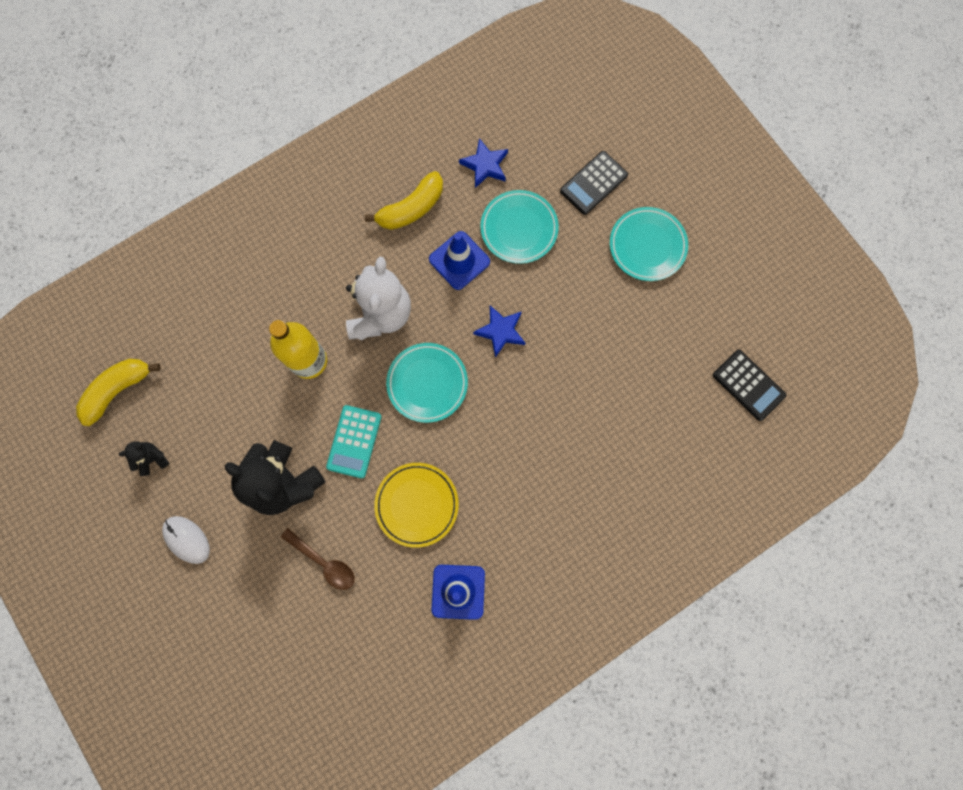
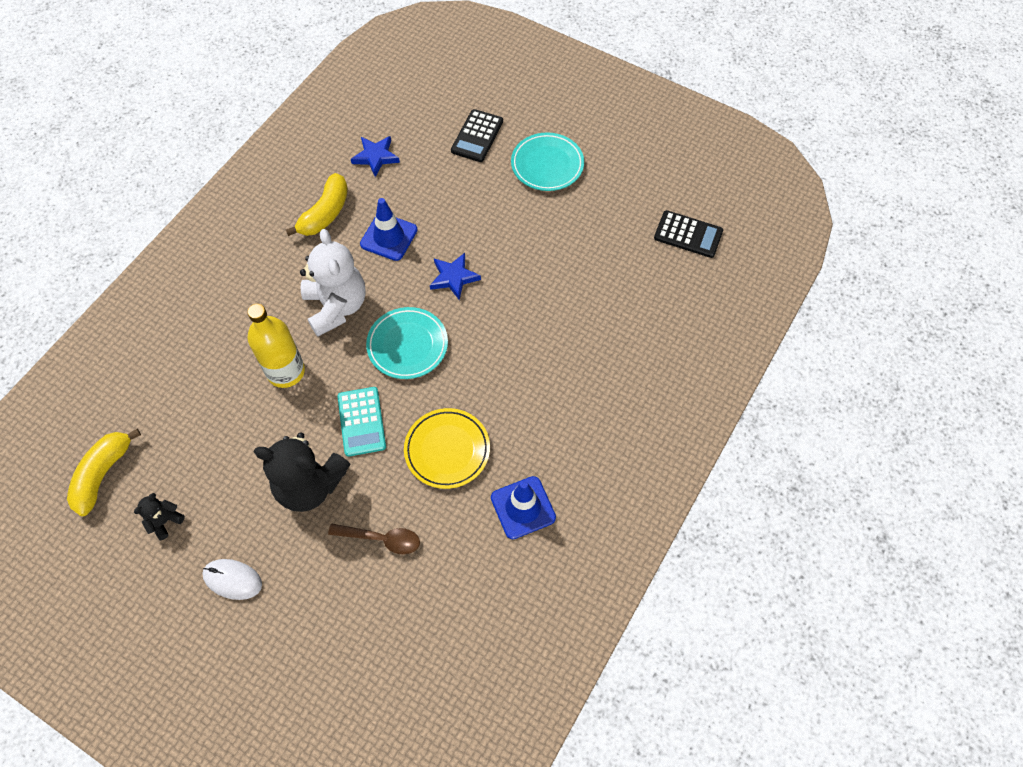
camera: 25 degrees left, 15 degrees down
(519, 229) = (430, 193): turquoise plate -> none

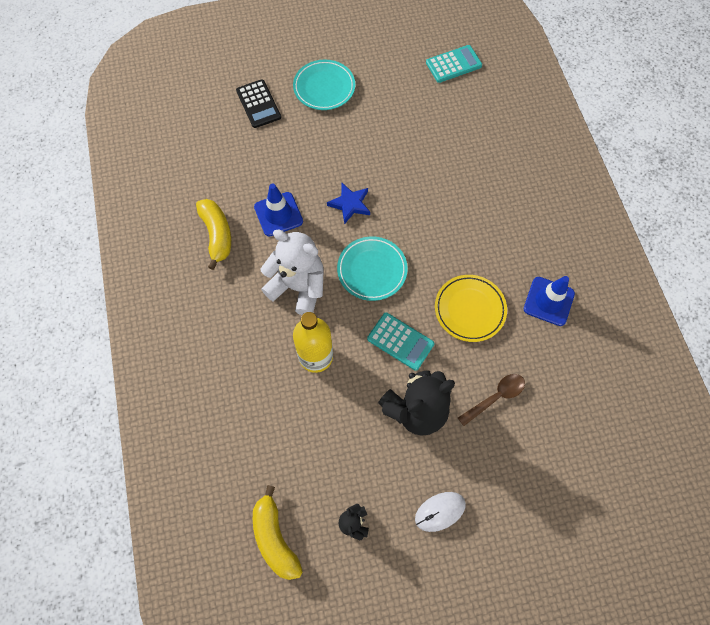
camera: 45 degrees left, 5 degrees up
(376, 157) = (206, 170): blue star -> none
(688, 234) = (453, 64): black calculator -> turquoise calculator

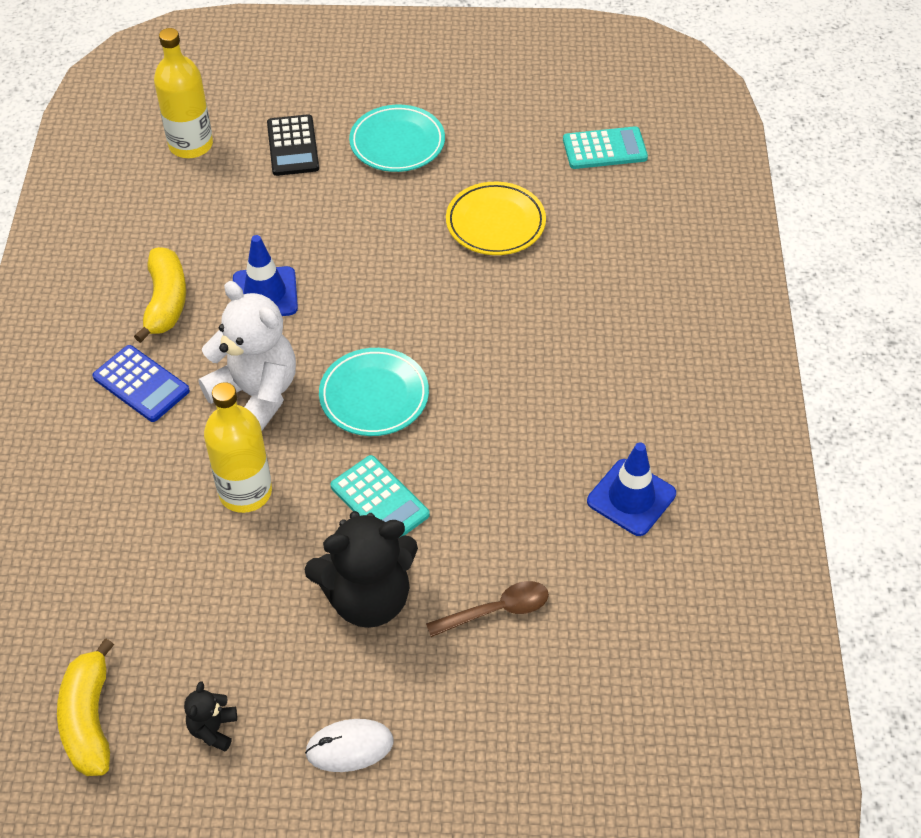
camera: 15 degrees right, 15 degrees down
(192, 117) = (191, 145): none -> yellow bottle
(222, 297) = (141, 384): none -> blue calculator
(350, 204) = (375, 302): blue star -> none
(469, 309) = (502, 481): yellow plate -> yellow plate (495, 223)

